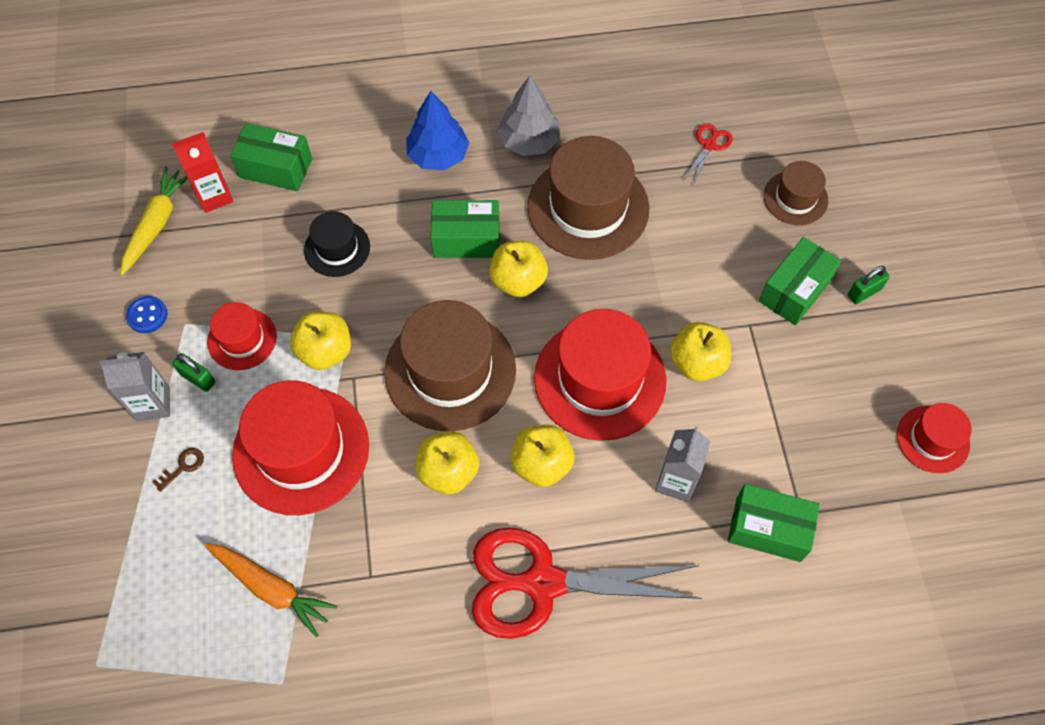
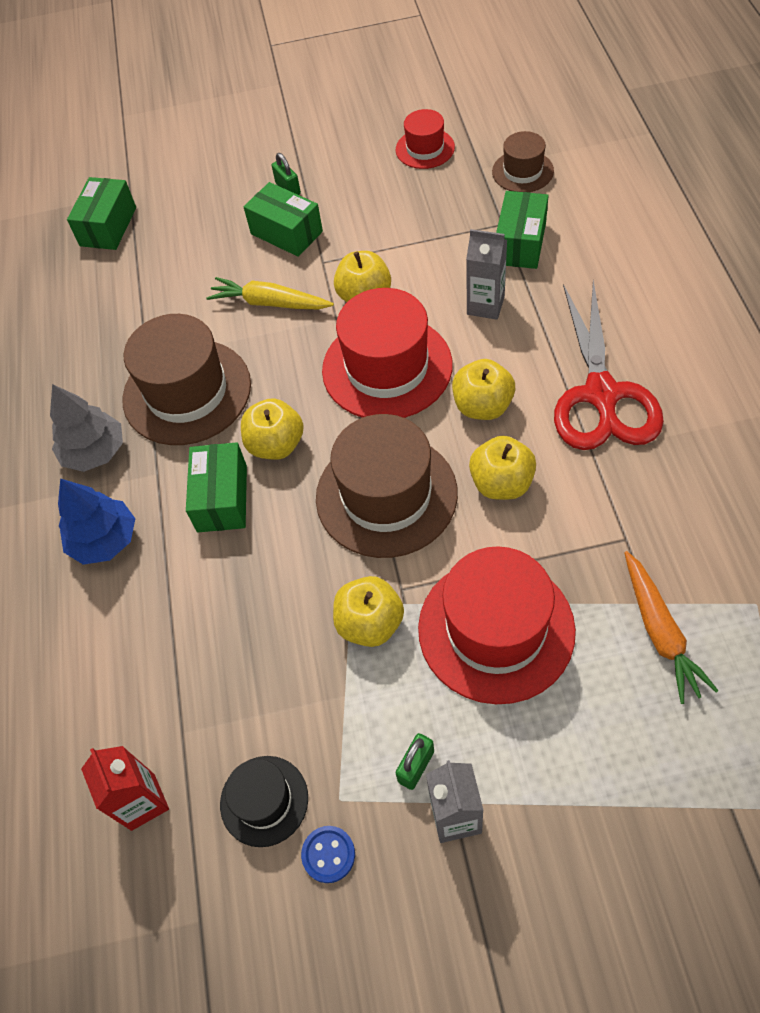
camera: 85 degrees left, 5 degrees down
(157, 224) = (184, 875): yellow carrot -> yellow carrot (270, 303)
(183, 467) = (535, 759): brown key -> none
(242, 339) = (358, 722): red hat -> none
(271, 588) = (660, 632): orange carrot -> orange carrot turned 135 degrees clockwise
(275, 168) = (104, 727): green box -> green box (108, 226)
(337, 248) = (230, 632): black hat -> black hat (264, 800)
(709, 145) = (118, 298): red scissors -> none
(795, 198) = (186, 234): brown hat -> brown hat (522, 171)

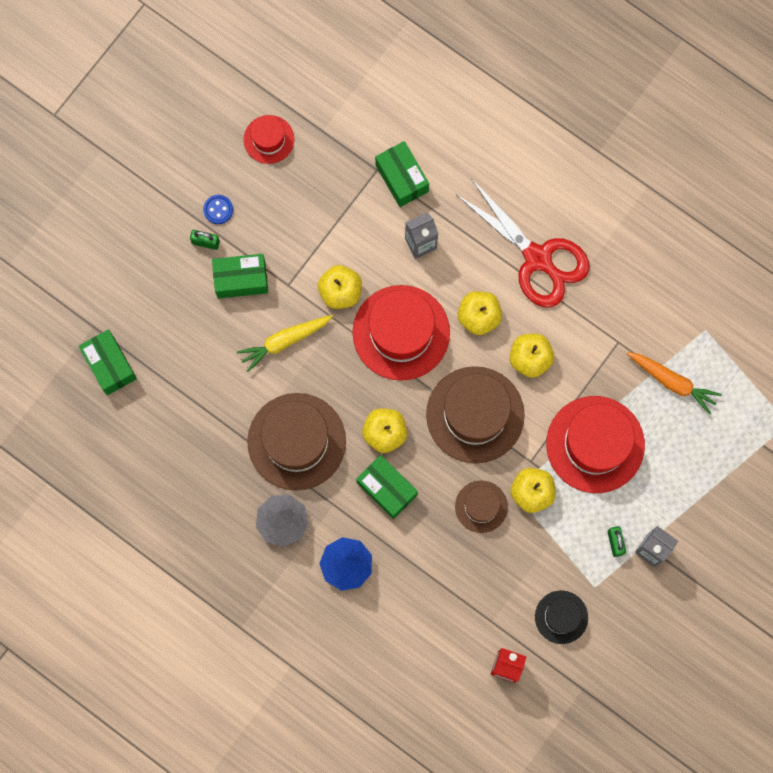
camera: 50 degrees left, 20 degrees up
(328, 854) = (611, 614): blue button -> blue button (218, 210)
(522, 171) = (353, 114): brown hat -> brown hat (481, 506)

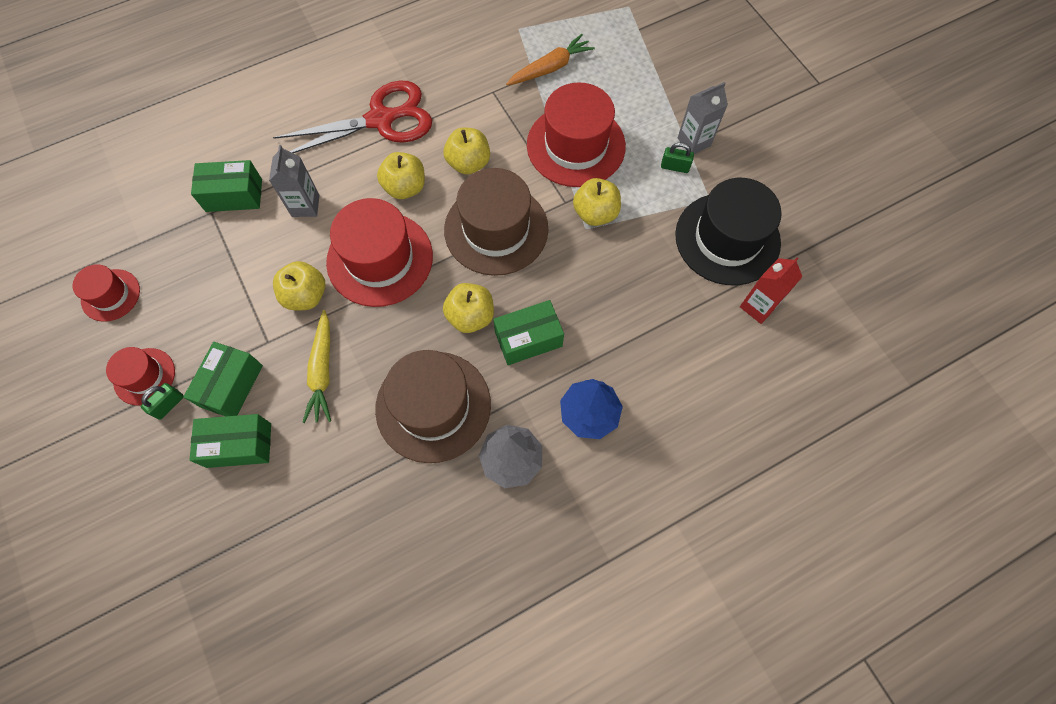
camera: 65 degrees left, 10 degrees down
(110, 365) = (232, 576): green box -> green box (239, 445)
(218, 210) = (144, 376): blue button -> red hat
(481, 506) = (588, 261): brown hat -> none
(561, 617) = (727, 238): black hat -> black hat, size x1.88

